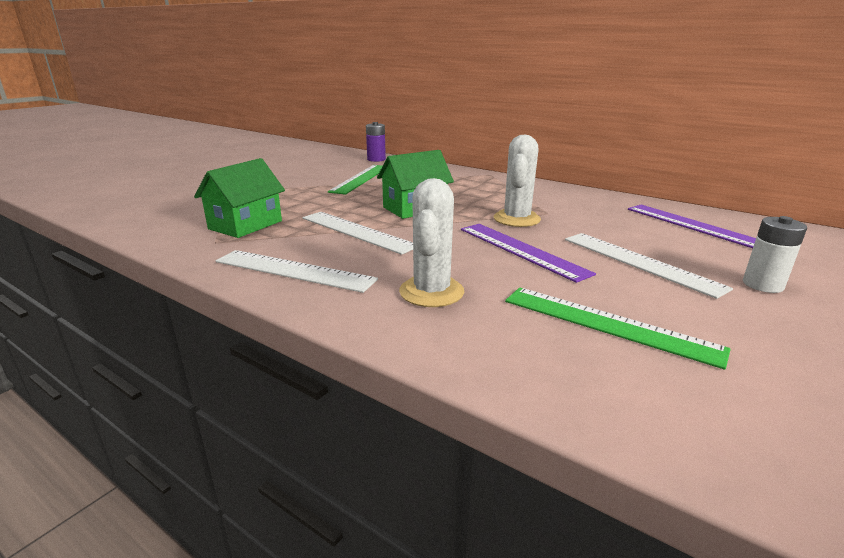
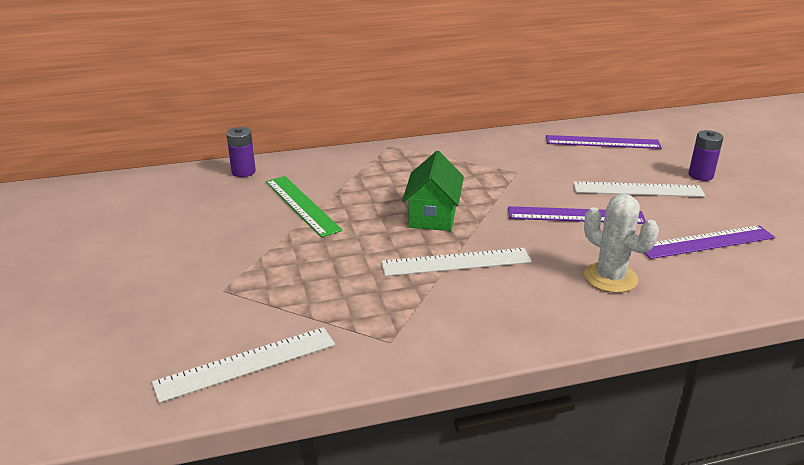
camera: 50 degrees left, 5 degrees up
(245, 225) = (361, 311): green house -> none
(293, 271) = (511, 320): white ruler -> white ruler (246, 363)
(516, 219) = (514, 188): white cactus -> none
(608, 324) = (706, 242): green ruler -> purple ruler
(762, 285) = (700, 175): white battery -> purple battery

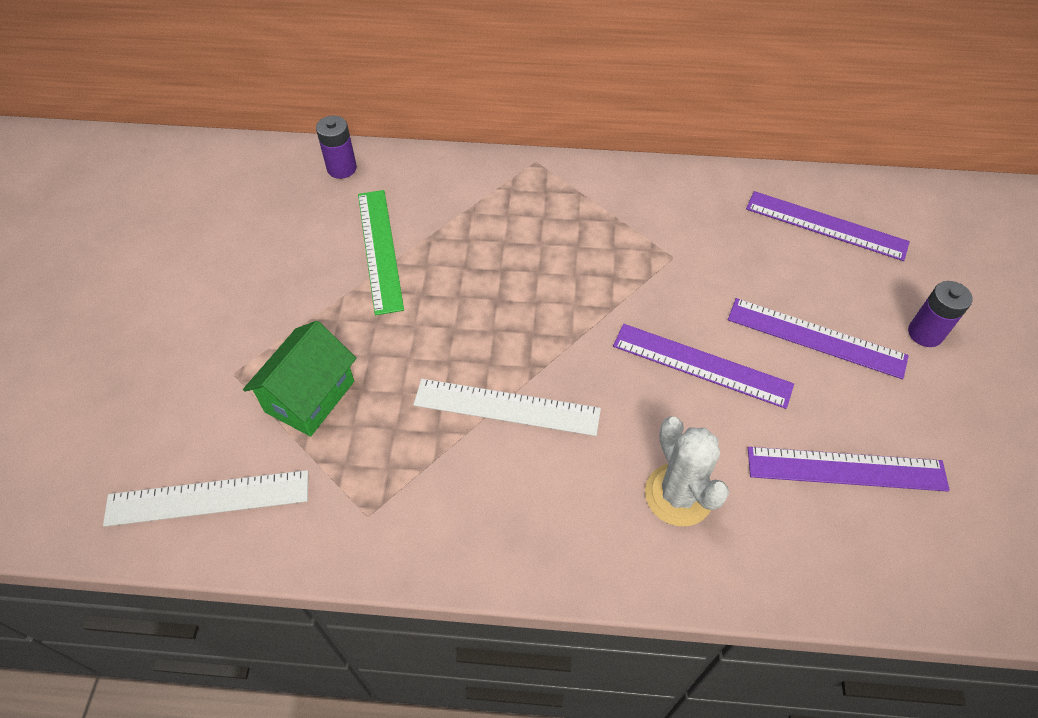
camera: 20 degrees right, 25 degrees up
(433, 216) = (522, 313): green house -> green house (310, 396)
(637, 190) = (816, 338): white ruler -> purple ruler

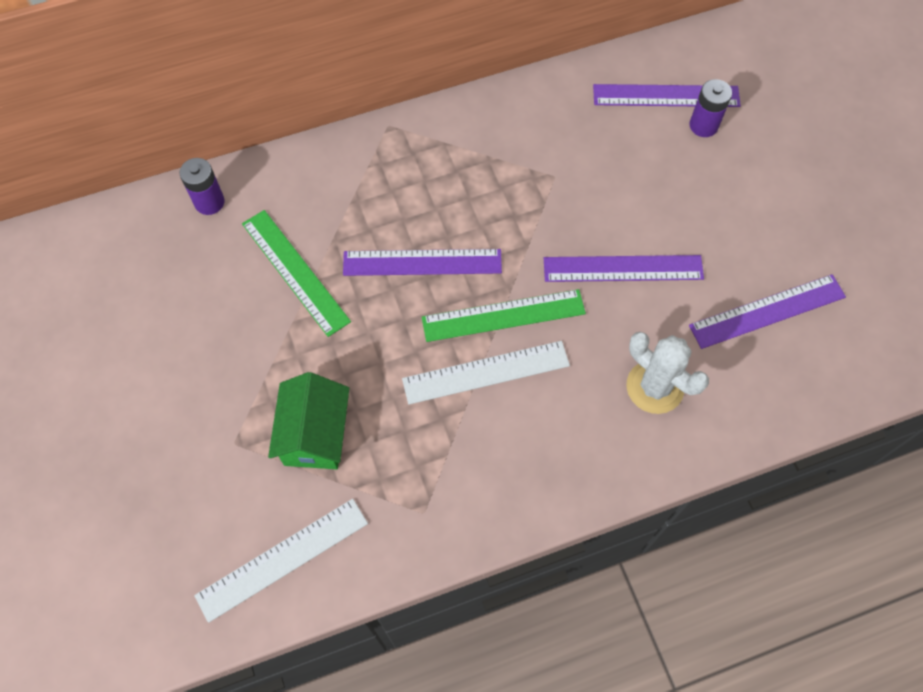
camera: 25 degrees left, 10 degrees up
(553, 362) = (503, 316): none -> green ruler
(816, 338) = (700, 207): purple ruler -> purple ruler (422, 263)
(925, 333) = (780, 168): purple battery -> purple battery (703, 125)

